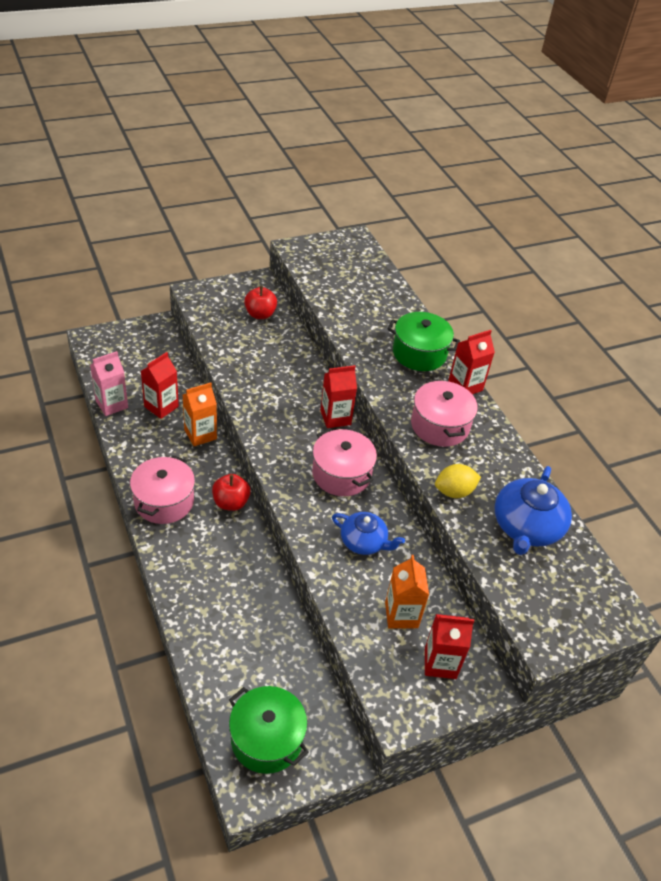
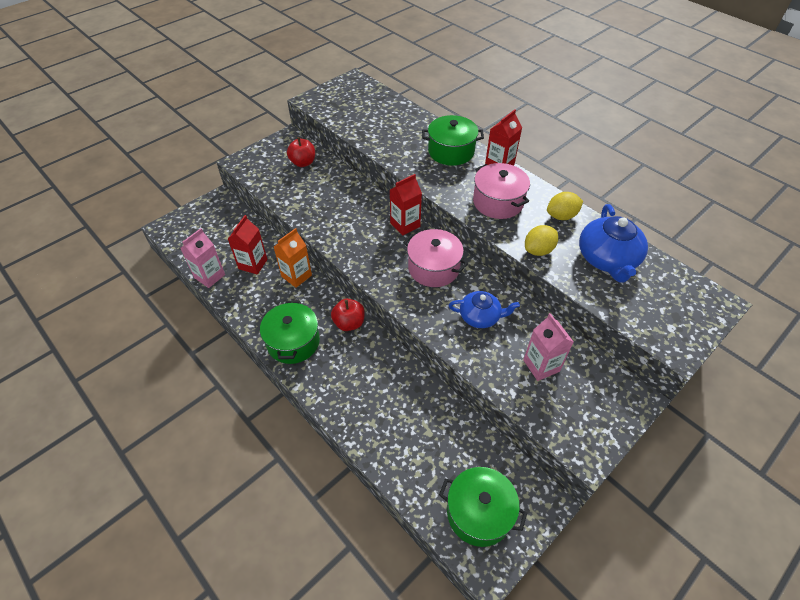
camera: 15 degrees left, 5 degrees up
(164, 501) = (293, 342): pink pot -> green pot
(401, 615) = (541, 365): orange carton -> pink carton
(440, 663) = (592, 393): red carton -> none
(502, 464) = (561, 216): none -> yellow lemon

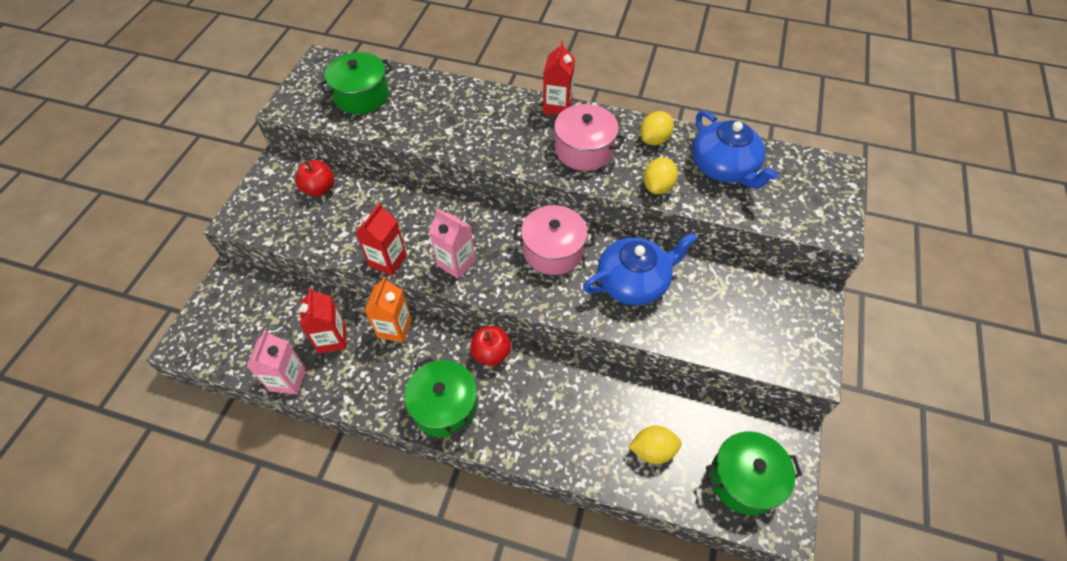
camera: 30 degrees left, 5 degrees up
(405, 225) = (490, 215): red carton -> red carton (388, 260)
(420, 450) = (652, 450): none -> yellow lemon
(451, 151) = (496, 110): green pot -> green pot (361, 96)
(480, 316) = (633, 282): blue teapot -> blue teapot, size x1.55
(541, 365) = (721, 304): pink carton -> pink carton (456, 263)

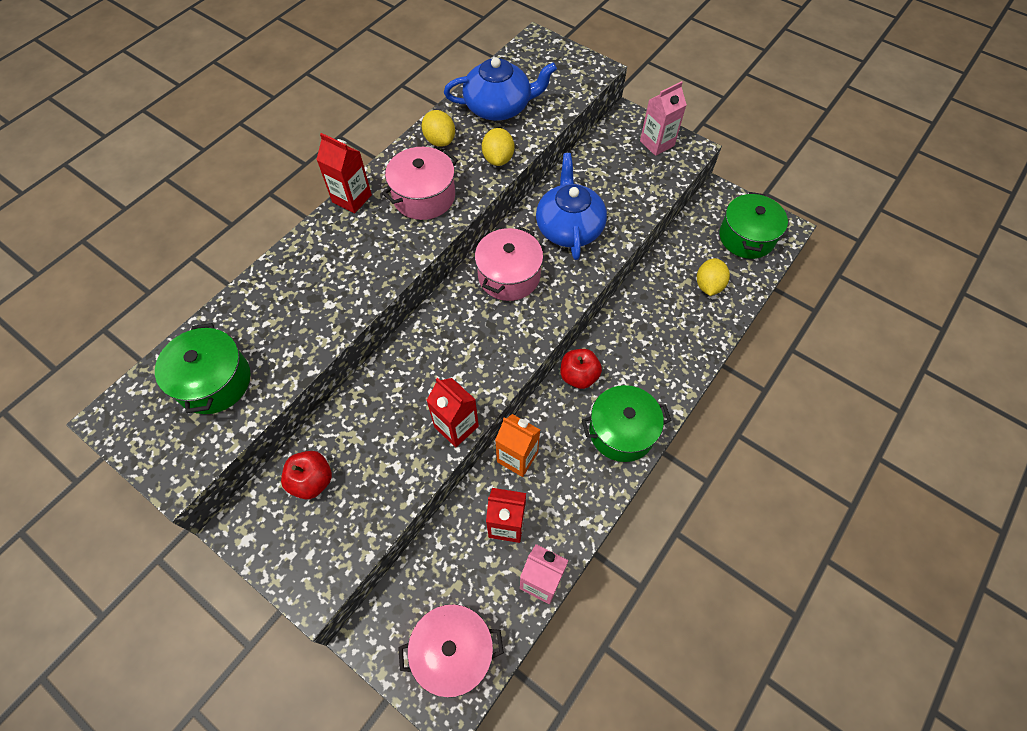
camera: 70 degrees left, 5 degrees up
(222, 335) = (453, 652): none -> pink pot
(456, 263) = (487, 362): pink carton -> pink carton (657, 143)
(657, 186) = (498, 159): yellow lemon -> yellow lemon turned 45 degrees clockwise

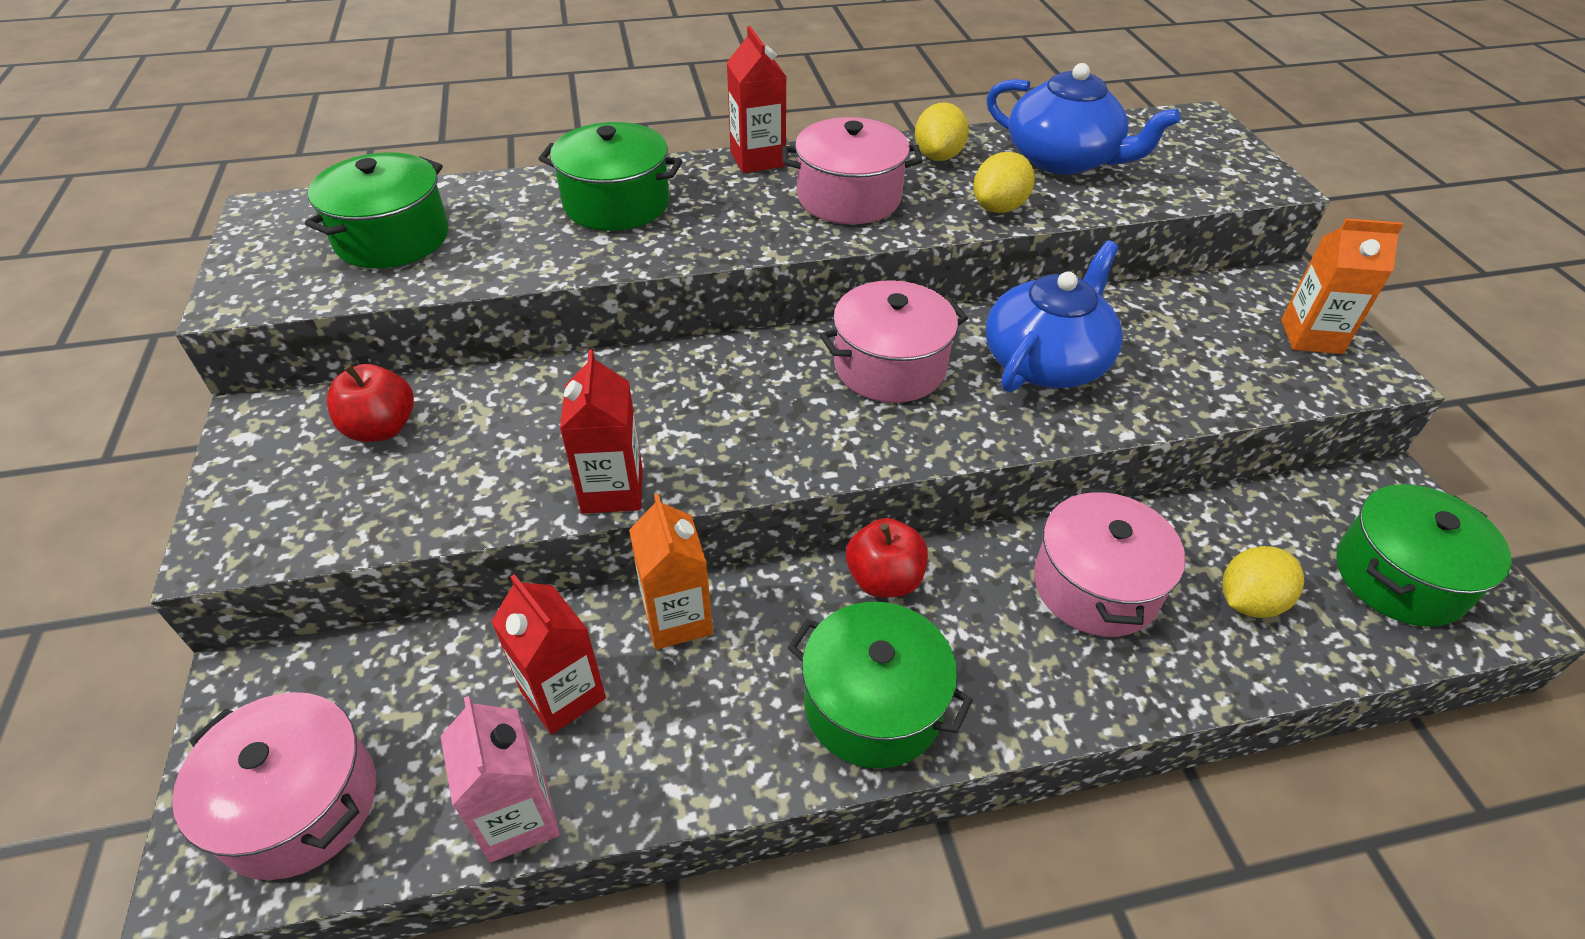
camera: 40 degrees right, 15 degrees down
(311, 276) = (616, 203): none -> green pot
(654, 319) = (1095, 586): none -> pink pot
(657, 143) = (1311, 337): pink carton -> orange carton

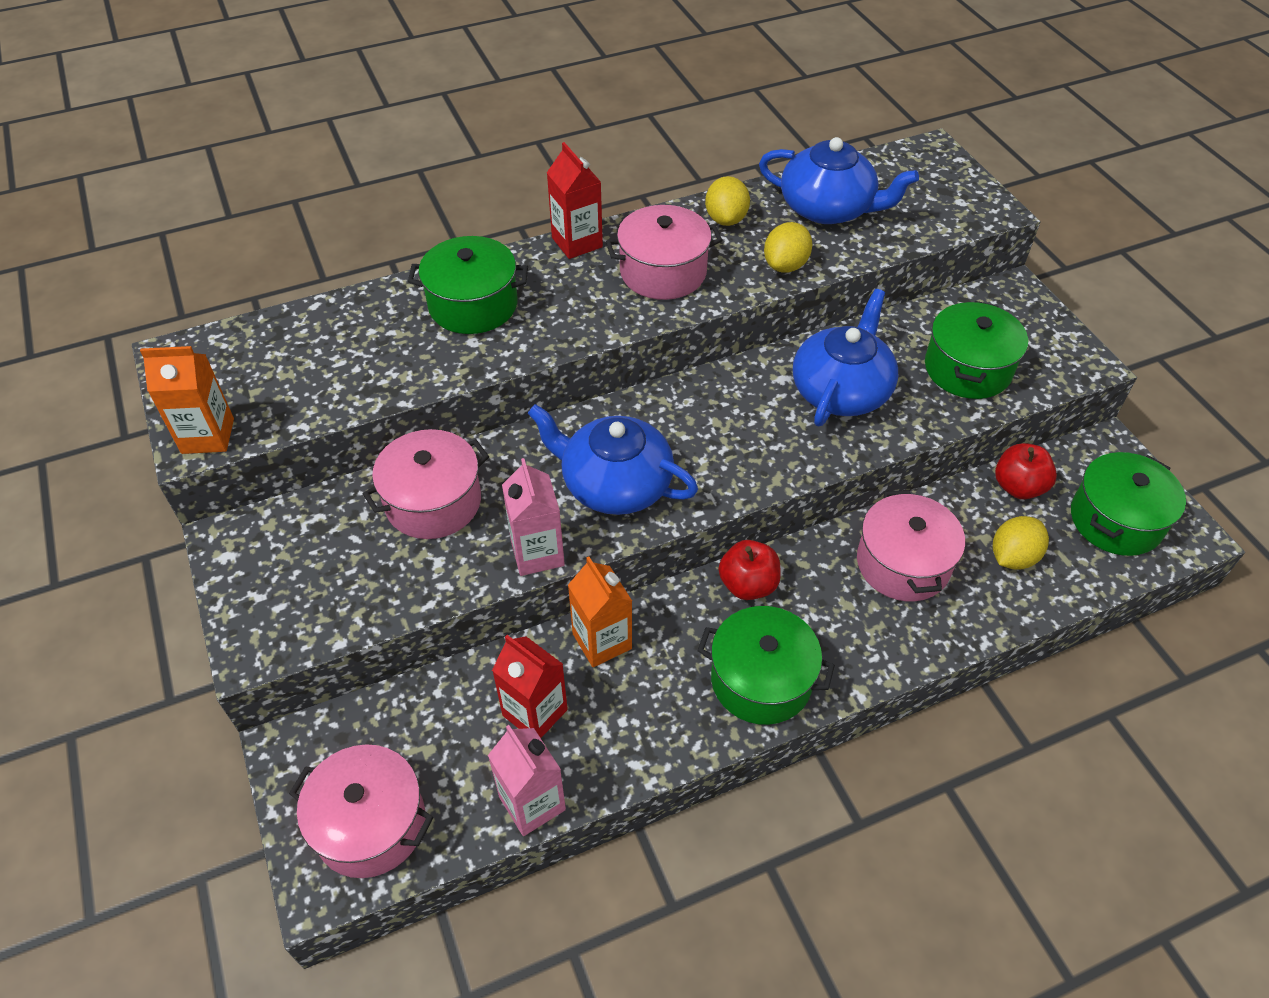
camera: 10 degrees left, 5 degrees up
(381, 428) = (335, 531): red apple -> red apple (1018, 487)
(392, 238) = (297, 366): green pot -> green pot (967, 369)
(612, 490) = (537, 553): red carton -> pink carton
(735, 425) = (615, 484): none -> blue teapot
(889, 366) = (722, 413): pink pot -> pink pot (433, 502)
(1311, 337) = (1037, 338): orange carton -> orange carton (208, 436)

